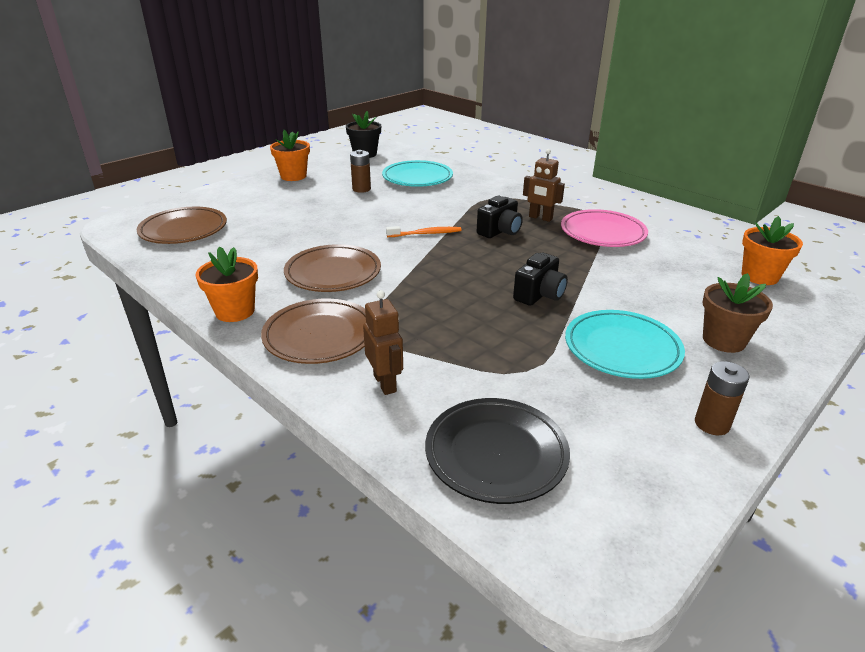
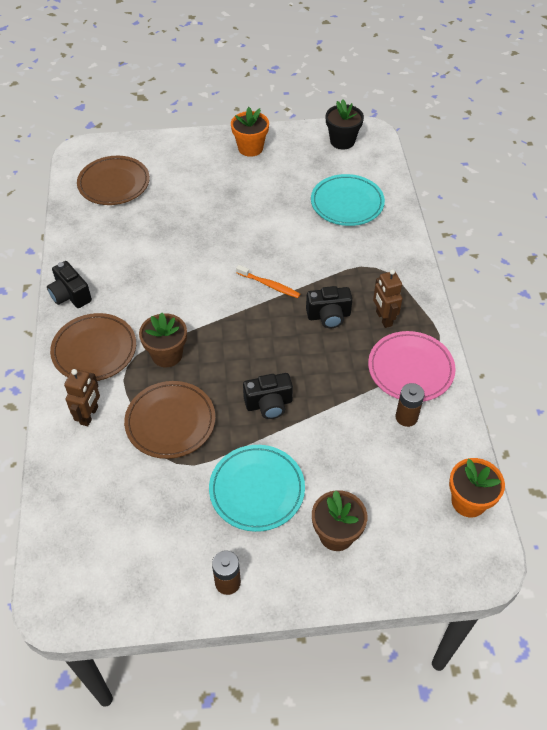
camera: 40 degrees right, 20 degrees up
(235, 311) = (70, 295): orange flower pot -> black camera
(333, 273) = (160, 292): brown plate -> brown plate (170, 422)
(361, 189) = (284, 196): brown battery -> brown battery (406, 417)
(401, 306) = (167, 355): none -> brown flower pot
(496, 454) = (88, 507): black plate -> none

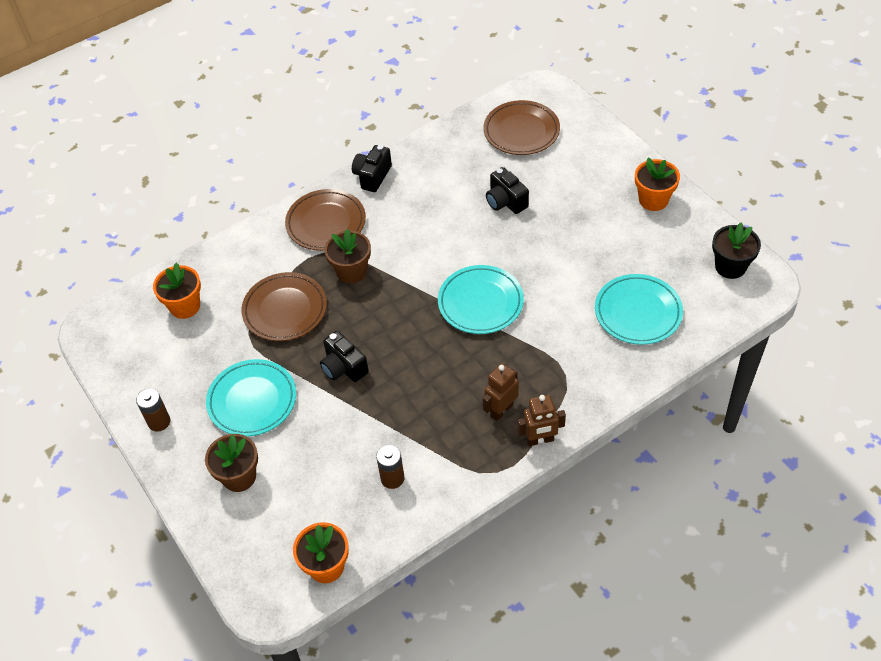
camera: 65 degrees right, 0 degrees up
(89, 415) = (261, 255): brown robot -> brown robot (540, 440)
(99, 504) = (185, 306): none -> orange flower pot
(269, 285) = (480, 303): orange toothbrush -> turquoise plate
(329, 316) = (474, 365): black camera -> black camera (505, 201)
(410, 369) = (452, 458): pink plate -> none

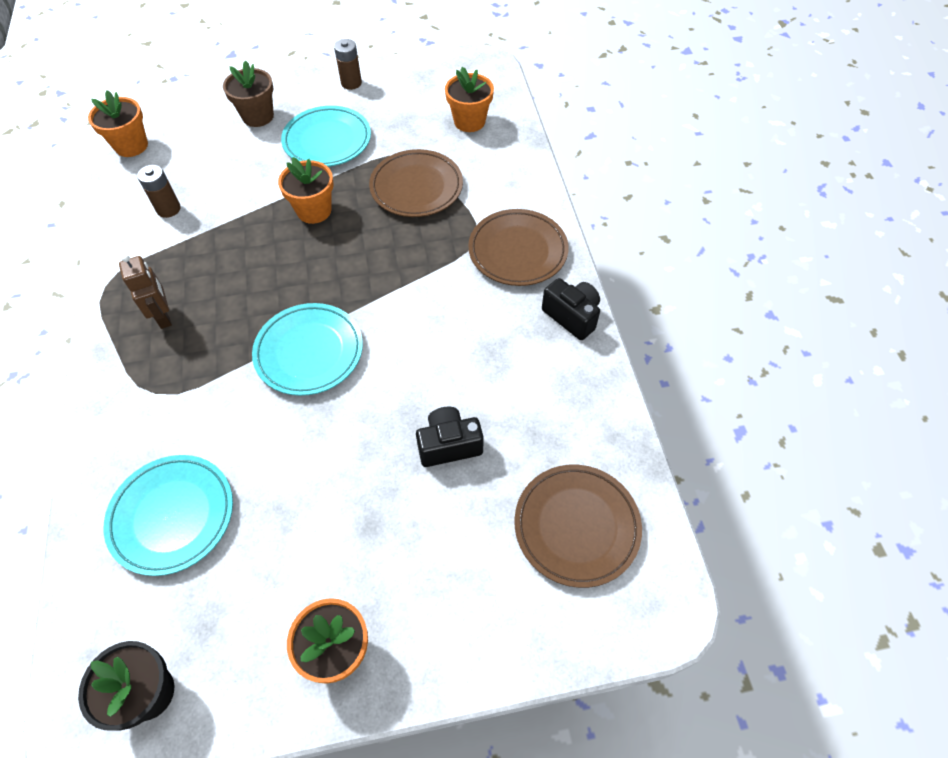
camera: 110 degrees right, 5 degrees up
(343, 367) = (314, 211): black camera -> orange flower pot
(351, 271) = (432, 252): brown flower pot -> none
(540, 440) = (104, 335): brown robot -> none

